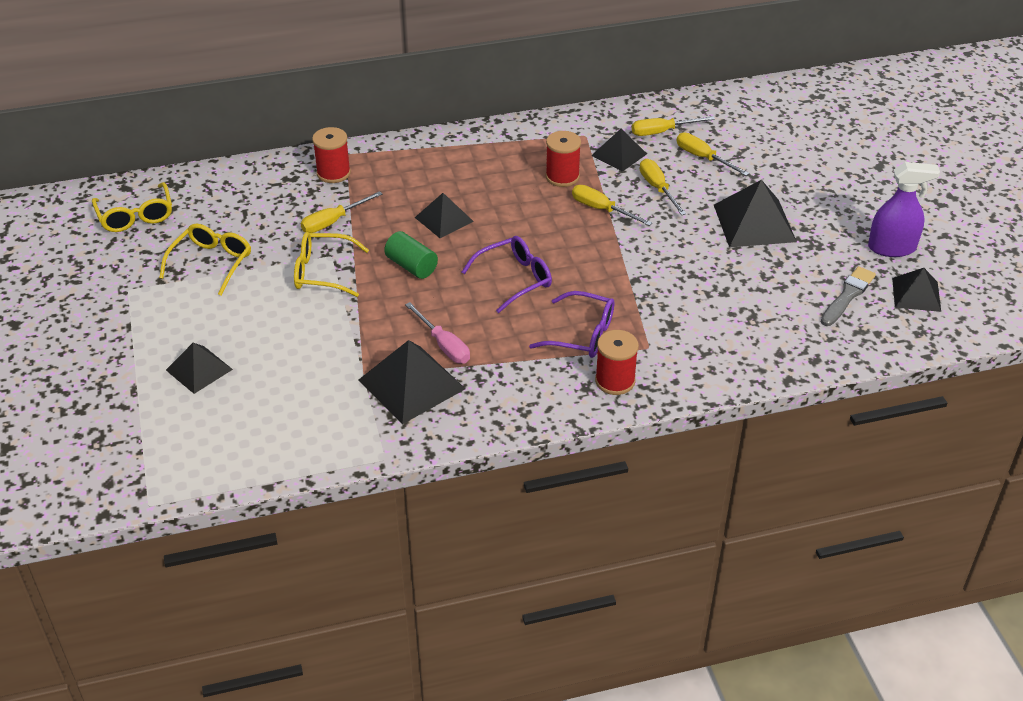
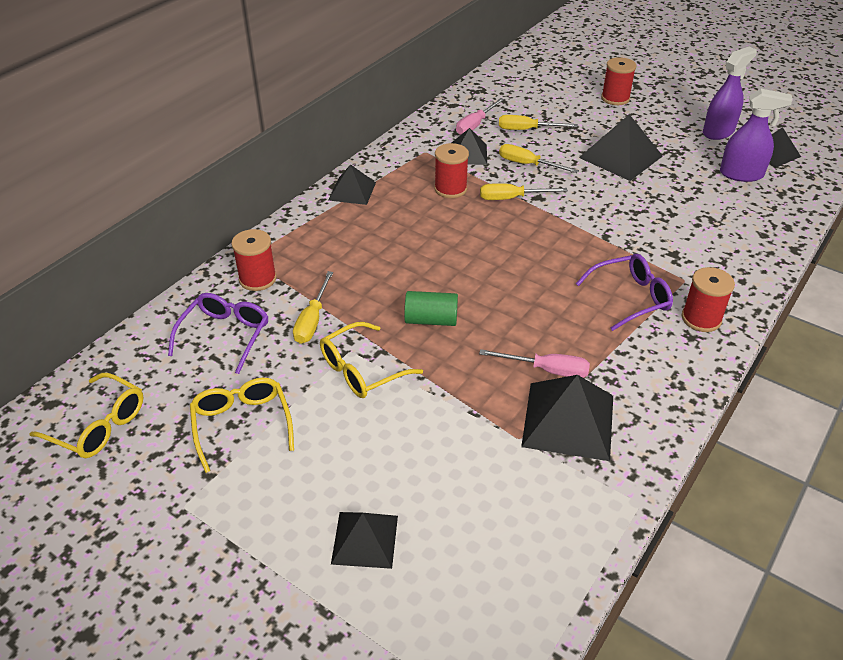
camera: 40 degrees left, 0 degrees up
(444, 219) = (405, 267): black pyramid -> black pyramid (352, 191)
(515, 279) = (524, 284): purple glasses -> purple glasses (225, 335)
(662, 132) = (475, 125): yellow screwdriver -> pink screwdriver
(836, 168) = (615, 98): none -> red spool
(848, 295) = (741, 174): grey brush -> purple spray bottle

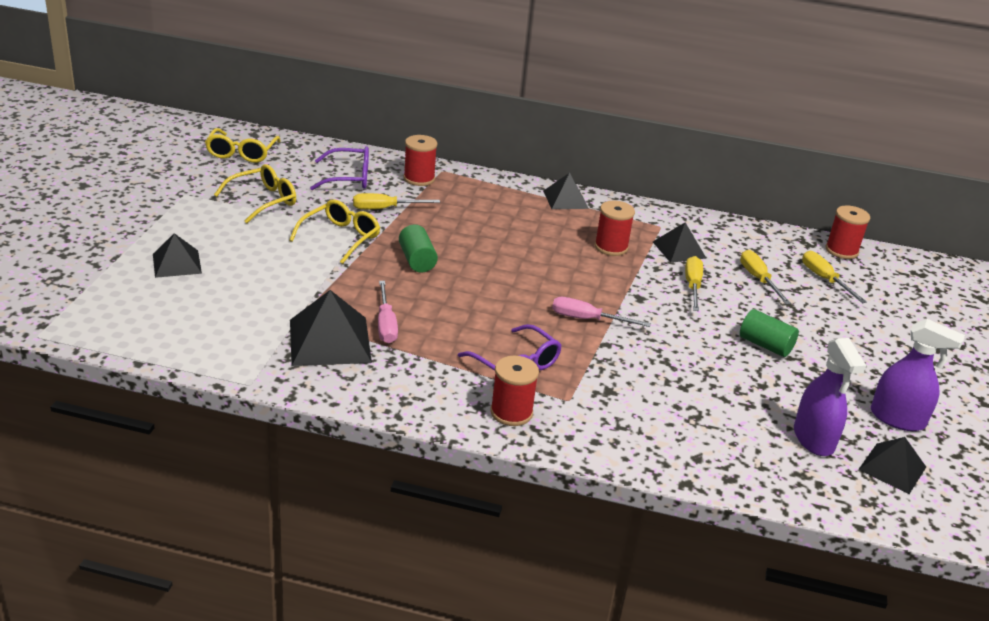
camera: 65 degrees right, 10 degrees down
(361, 370) = (340, 238): yellow glasses -> yellow glasses turned 90 degrees clockwise
(475, 125) = (736, 248): pink screwdriver -> pink screwdriver (587, 319)
(511, 198) = (624, 282): yellow screwdriver -> yellow screwdriver (824, 279)
(615, 98) = (891, 334): red spool -> red spool (841, 250)
(621, 157) = (765, 345): black pyramid -> green cylinder

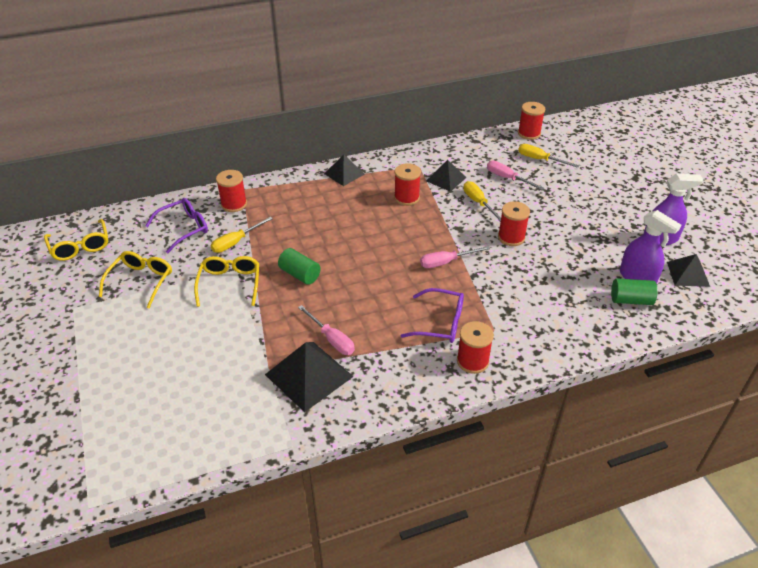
camera: 30 degrees left, 10 degrees up
(176, 263) = (132, 374): black pyramid -> none
(694, 332) = (511, 237): none -> red spool
(758, 279) = (507, 178): yellow screwdriver -> pink screwdriver
(765, 345) = (555, 225): green cylinder -> green cylinder (631, 300)

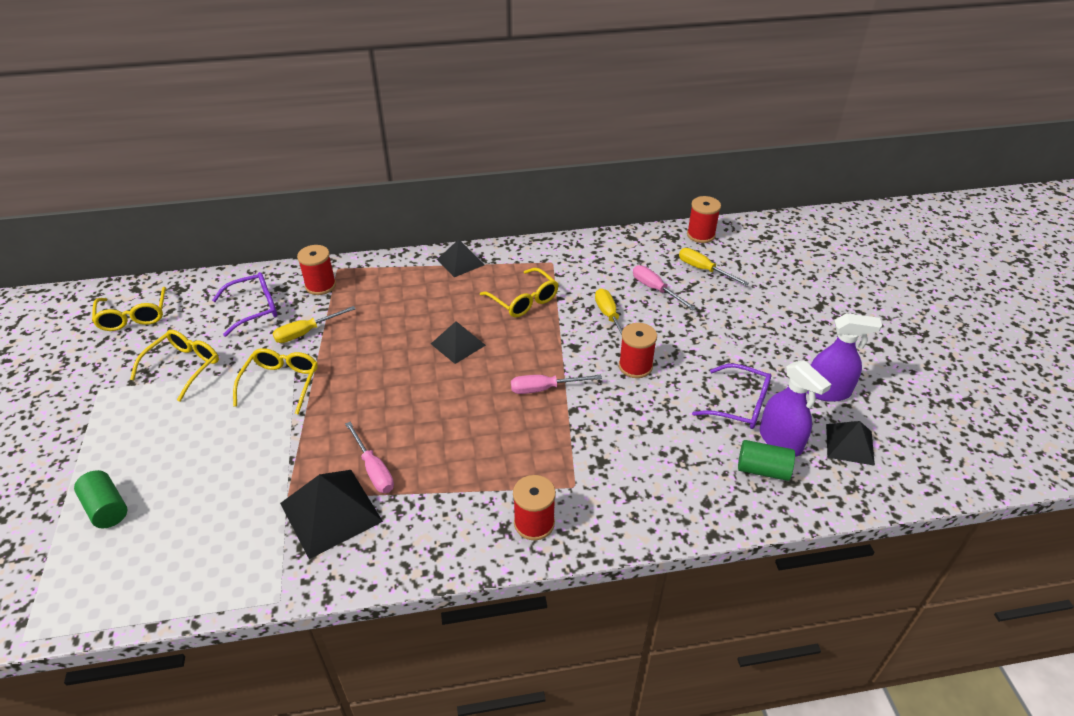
camera: 10 degrees right, 0 degrees up
(300, 274) = (365, 382): green cylinder -> green cylinder (107, 508)
(406, 198) = (524, 300): red spool -> yellow glasses
(440, 323) = (511, 467): purple glasses -> purple glasses (740, 405)
(446, 179) = (579, 282): black pyramid -> black pyramid (458, 344)

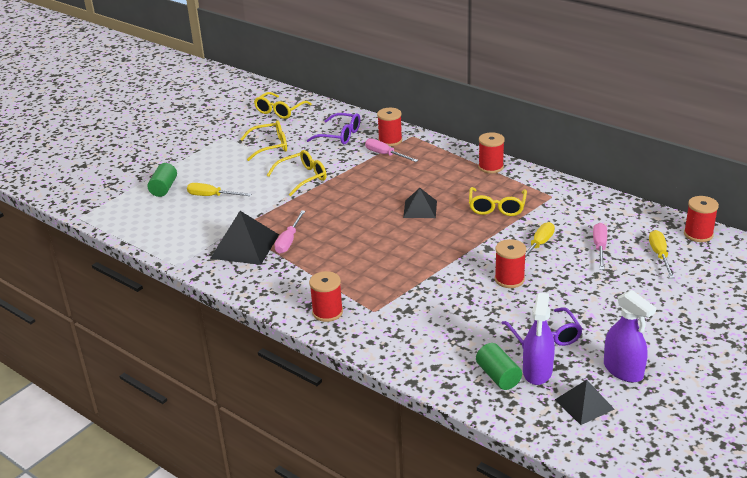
camera: 50 degrees right, 10 degrees down
(306, 332) = (349, 160): yellow screwdriver -> yellow screwdriver (212, 196)
(460, 262) = (490, 167): black pyramid -> red spool
(544, 388) = (434, 258): pink screwdriver -> pink screwdriver (385, 155)

